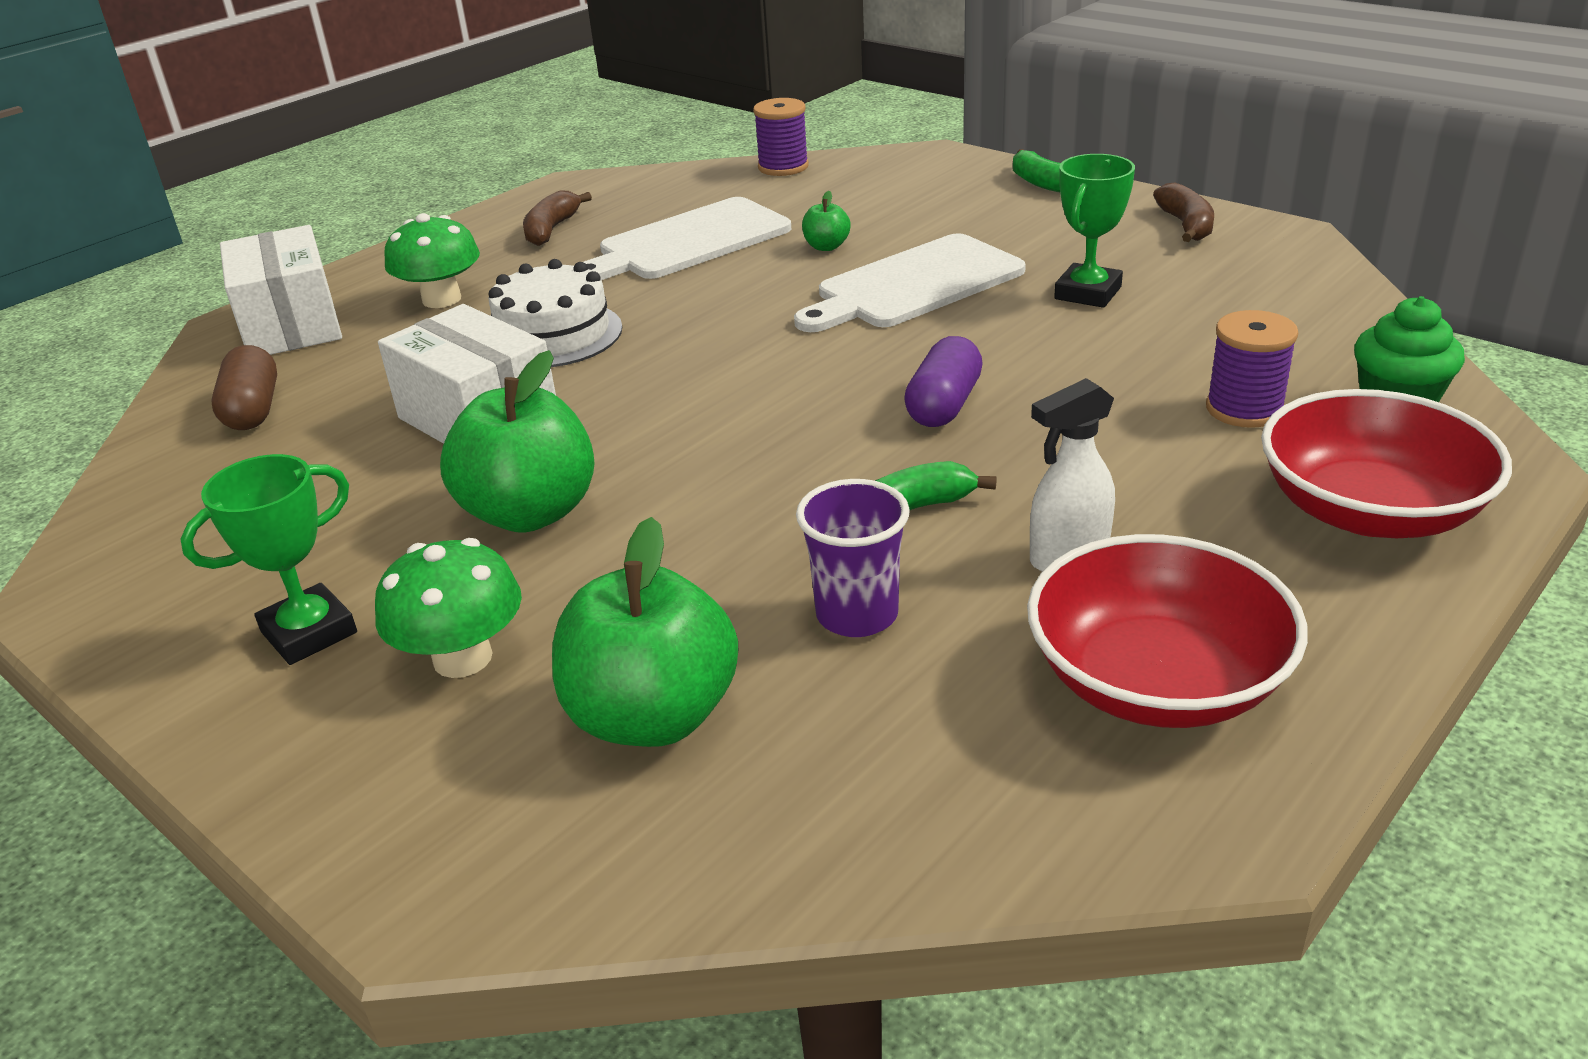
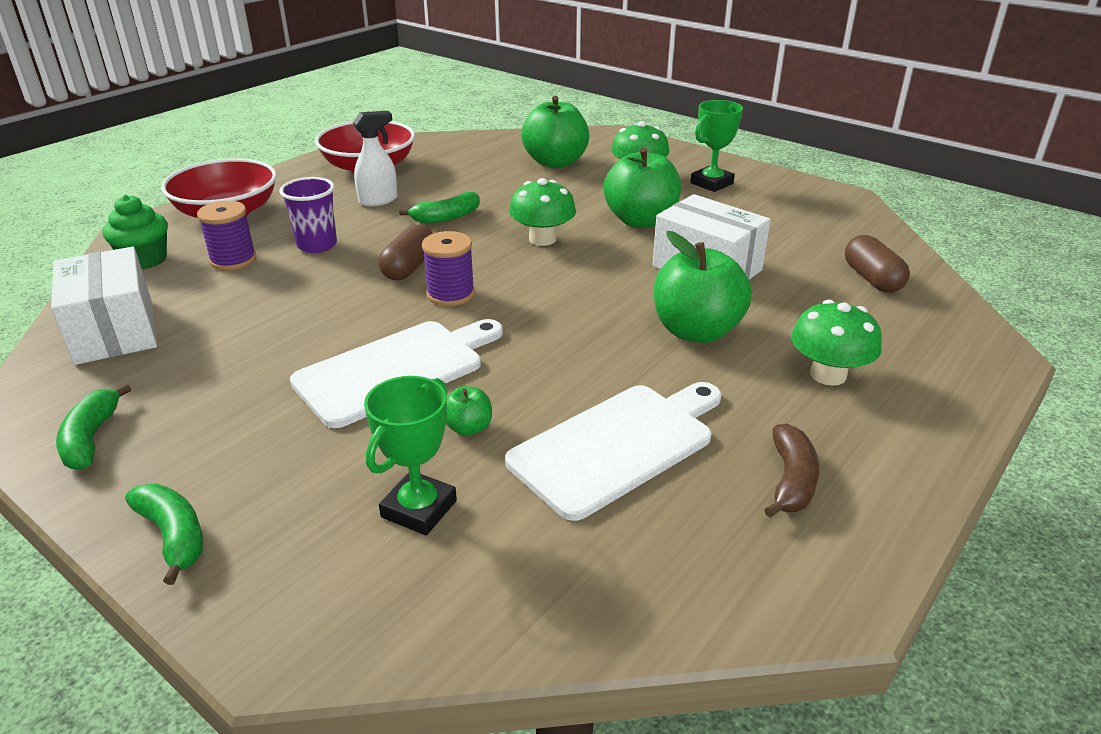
camera: 175 degrees right, 0 degrees up
(291, 325) = (940, 351): white box -> white box (115, 331)
(553, 335) = (696, 331): white cake -> green apple
(724, 465) = (542, 239): none -> green mushroom
(783, 167) = (518, 624): purple spool -> purple spool (450, 294)
(857, 615) = (477, 185): purple cup -> purple cup (317, 245)
(943, 405) = (409, 267): purple capsule -> brown capsule
(1088, 293) = (256, 353): green trophy -> green trophy (419, 509)
(1186, 225) = (92, 438): brown banana -> green banana

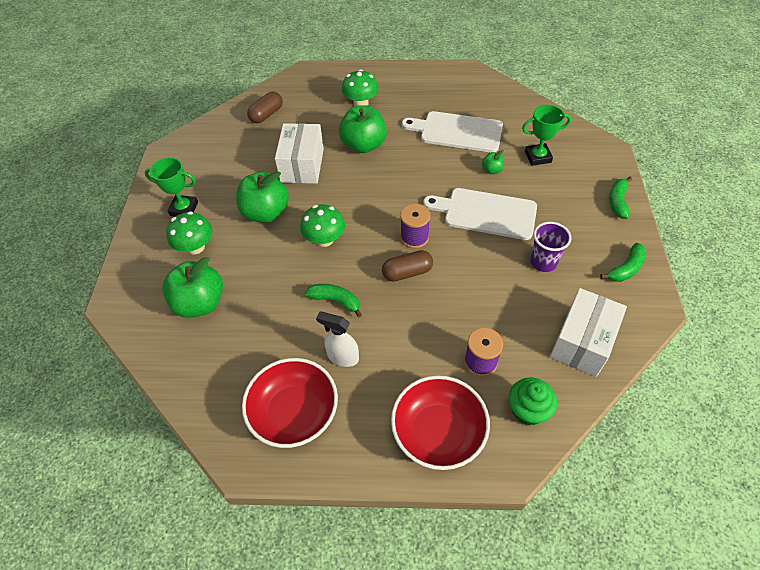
camera: 125 degrees left, 20 degrees up
(317, 245) = (426, 336): purple cup -> purple cup (543, 262)
(791, 481) = (431, 92): brown banana -> none

